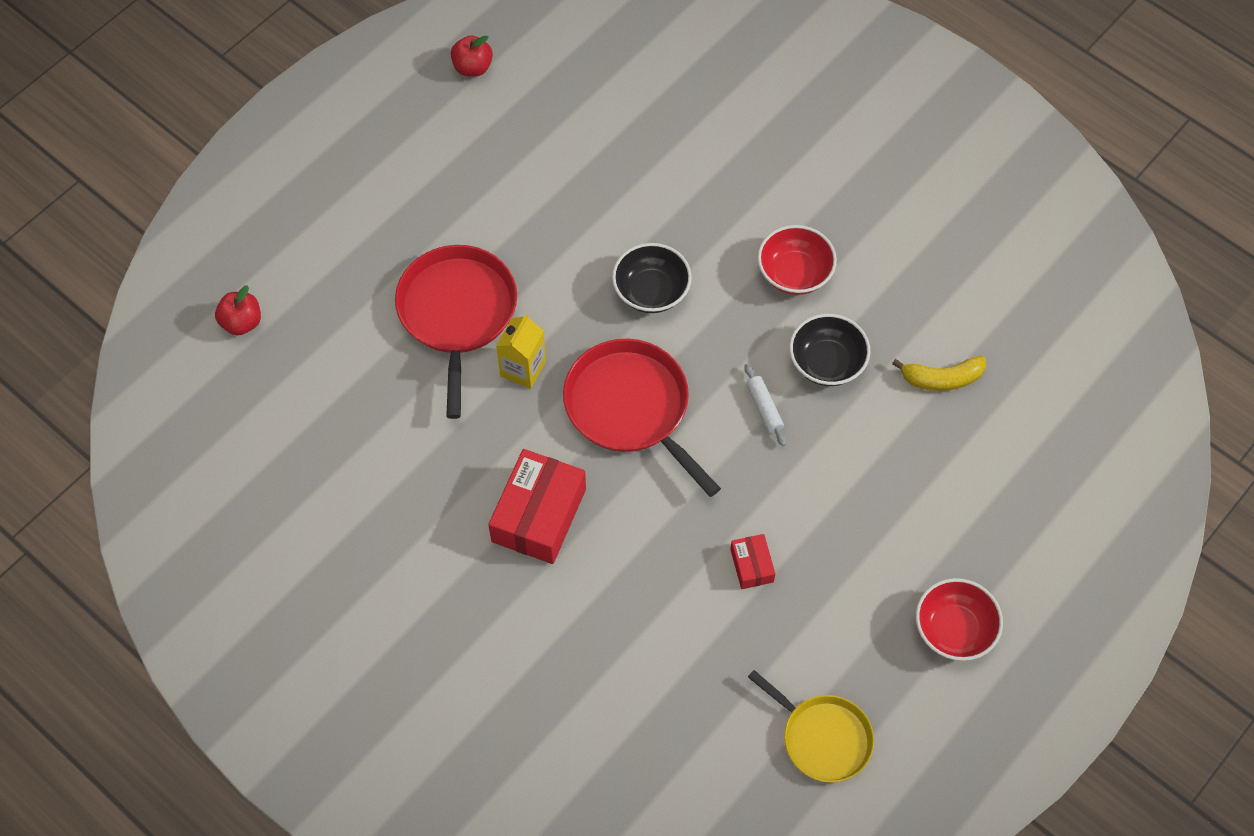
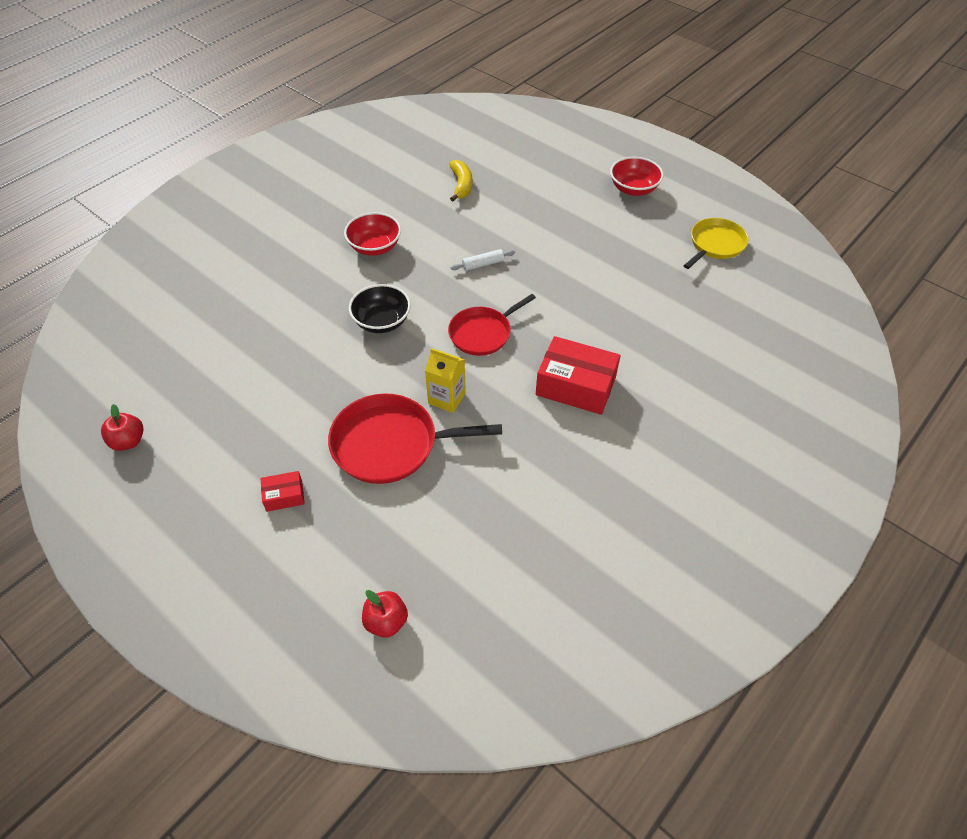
camera: 90 degrees left, 10 degrees down
(631, 408) = (483, 333): red pan -> red pan, size x0.66
(752, 565) = (602, 273): red box -> red box (284, 496)
(826, 363) = (448, 234): black bowl -> none

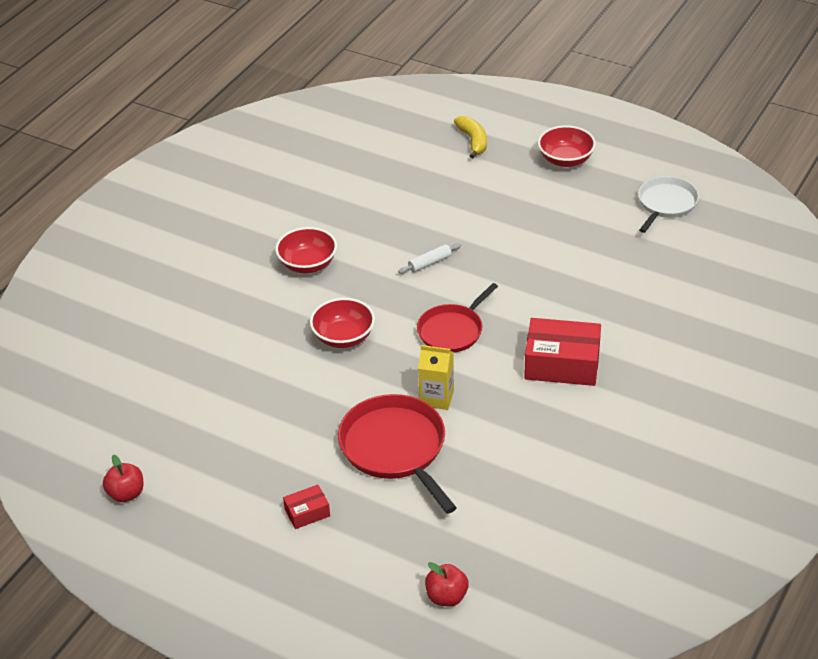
camera: 10 degrees left, 10 degrees down
(382, 321) = (343, 337): black bowl -> red bowl
(391, 444) = (395, 448): red pan -> red pan turned 75 degrees clockwise
(461, 185) = (379, 184): yellow banana -> yellow banana (473, 141)
(715, 244) = (666, 204): yellow pan -> white pan

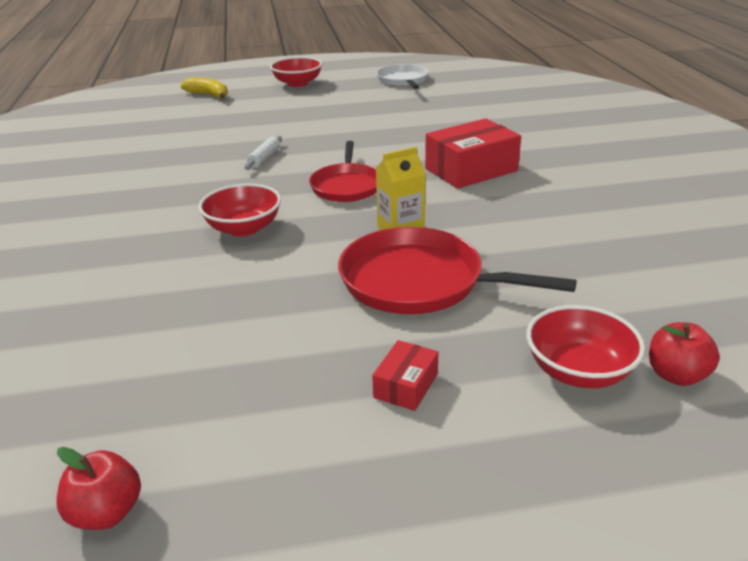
camera: 40 degrees left, 10 degrees down
(308, 264) = (138, 197): red bowl -> red bowl (578, 371)

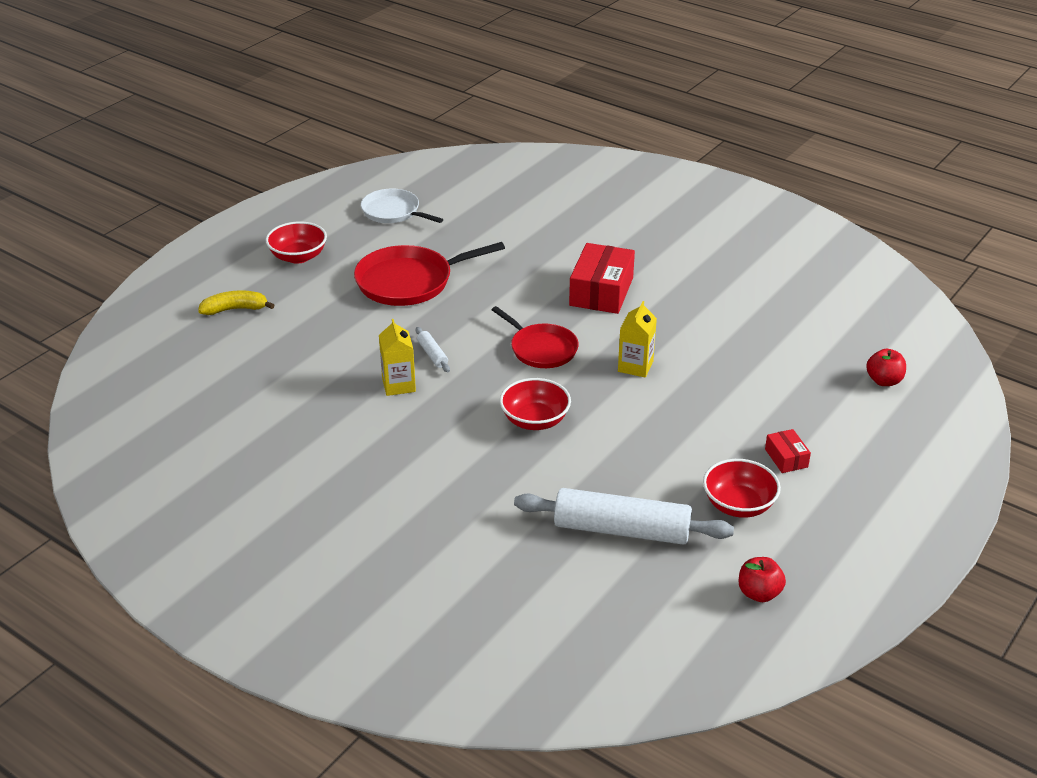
camera: 45 degrees left, 5 degrees up
(129, 349) = (621, 530): none -> white rolling pin
(206, 165) = (398, 385): none -> yellow carton
(419, 281) = (702, 396): red pan -> red pan (409, 281)
(578, 371) = (845, 403): red bowl -> red bowl (738, 505)

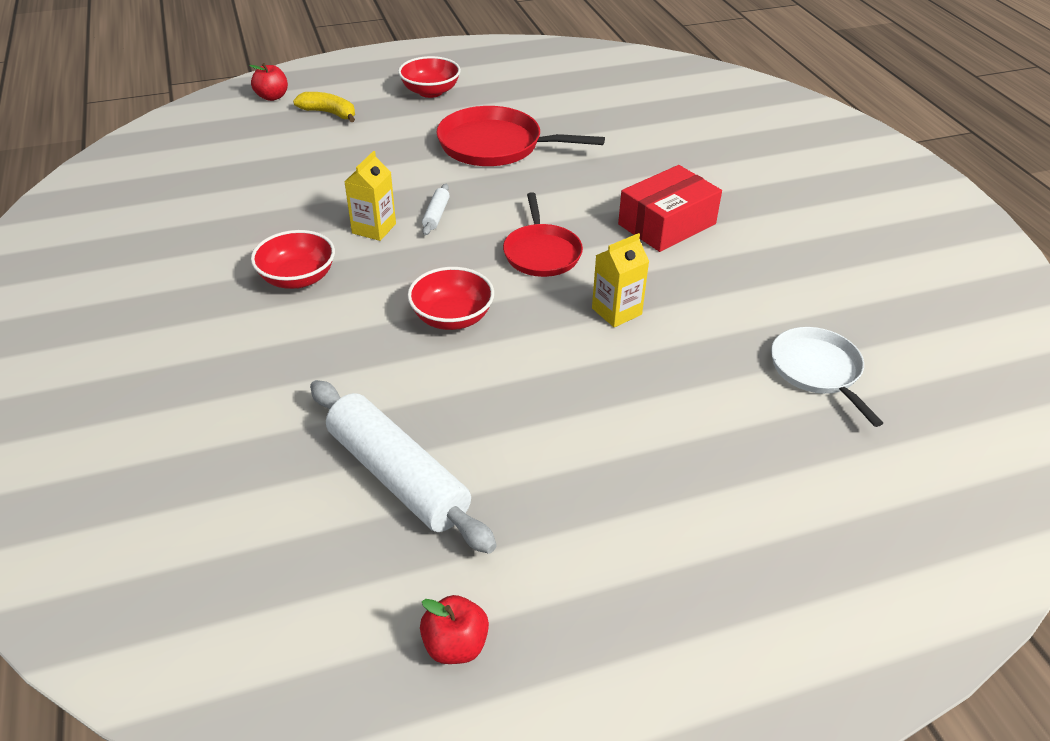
camera: 35 degrees right, 5 degrees up
(393, 212) = (554, 85): white pan -> white pan (817, 370)
(738, 505) = (555, 521): red bowl -> red bowl (298, 278)
(786, 458) = (674, 496): red box -> none
(884, 381) = (905, 466): red apple -> red apple (272, 97)

